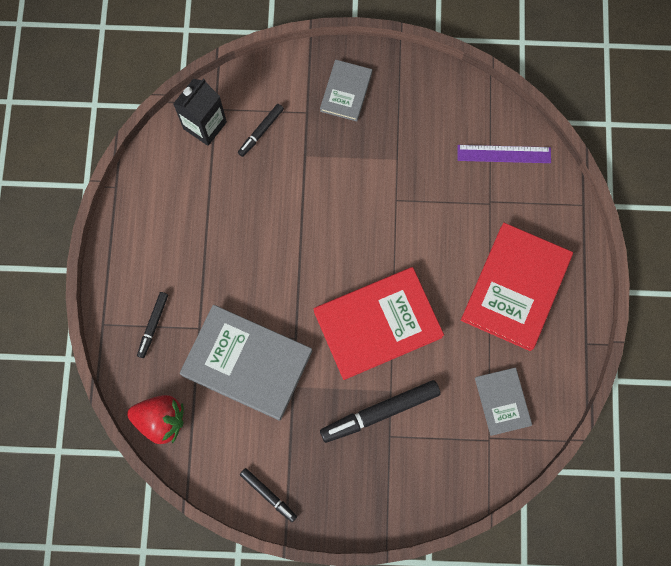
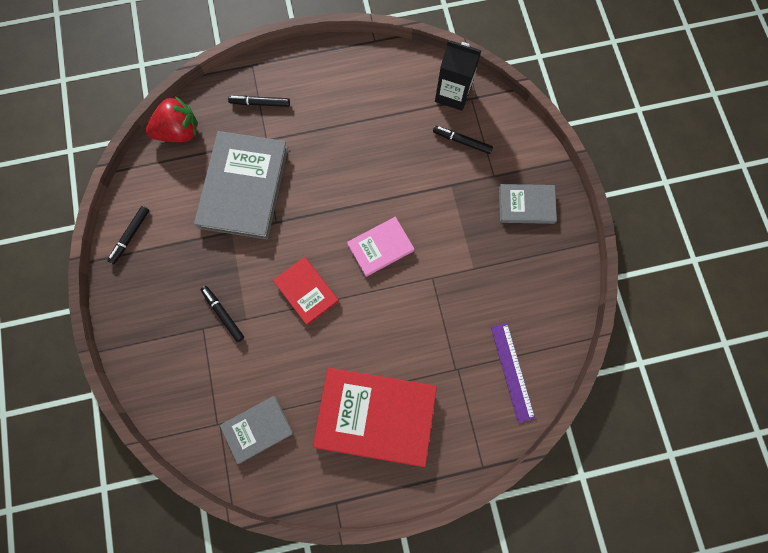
camera: 75 degrees right, 0 degrees up
(161, 420) = (179, 132): red strawberry -> red strawberry turned 105 degrees counterclockwise
(351, 241) = (380, 247): none -> pink book
(377, 324) = (306, 291): red book -> red book, size x0.54
(380, 412) = (223, 314): black marker -> black marker, size x0.56

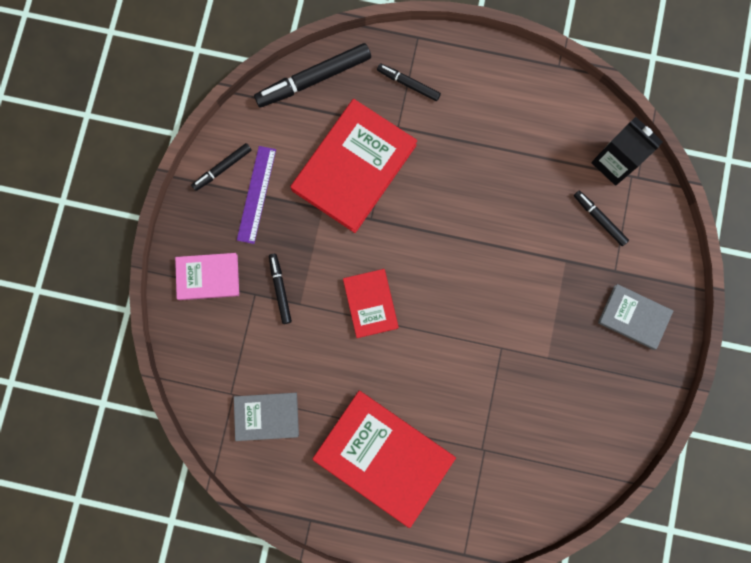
camera: 25 degrees right, 5 degrees up
(179, 132) = (314, 79): red strawberry -> black marker
(244, 187) = (354, 167): grey book -> red book
(380, 247) = (463, 293): pink book -> pink book (208, 277)
(512, 371) = (536, 478): purple ruler -> purple ruler (256, 194)

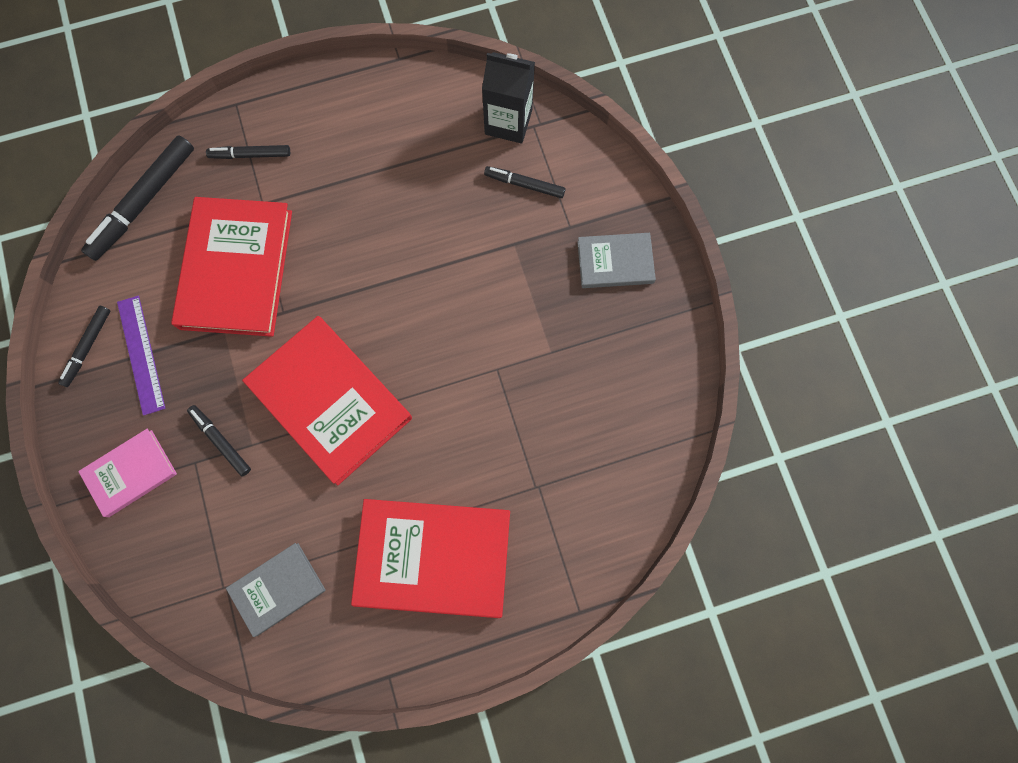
camera: 30 degrees left, 5 degrees down
(370, 303) = (330, 401): red book -> red book, size x1.85

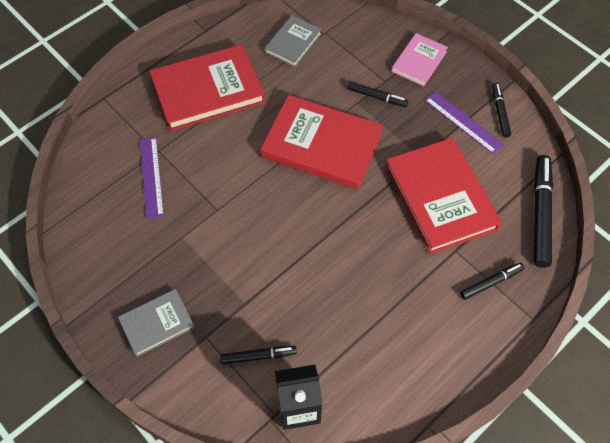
camera: 155 degrees right, 15 degrees down
(558, 451) = (151, 176): none -> purple ruler

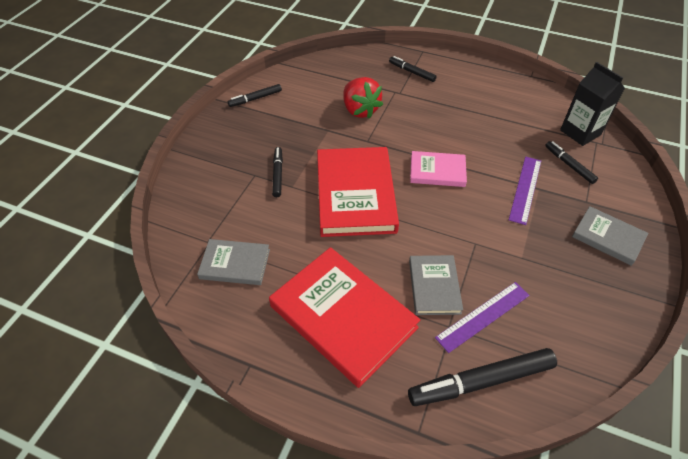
camera: 115 degrees left, 10 degrees down
(196, 158) = (434, 286): none -> grey book
(419, 61) = (219, 159): pink book -> pink book (437, 171)
(440, 197) = (360, 110): red book -> red strawberry
(463, 122) = (277, 115): purple ruler -> purple ruler (525, 189)
(540, 214) = (340, 62): black marker -> black marker (481, 381)

